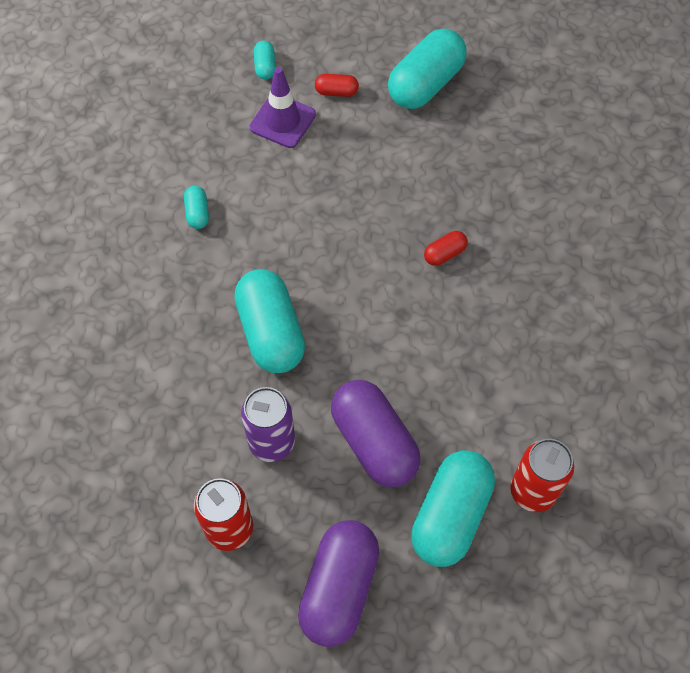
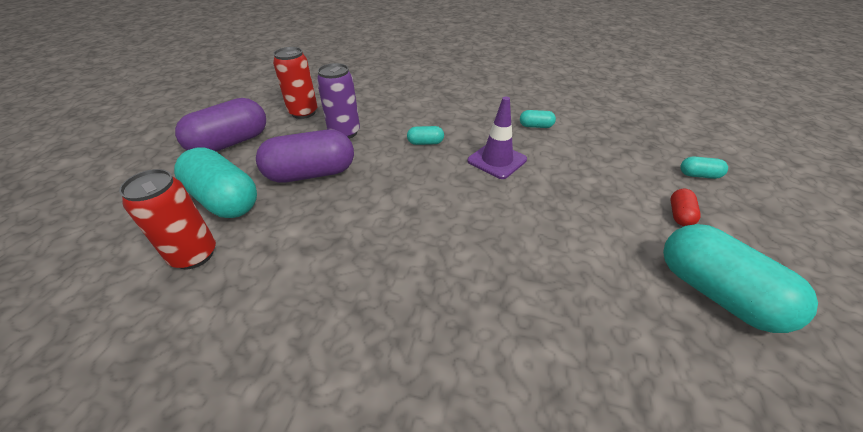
camera: 105 degrees right, 20 degrees down
(271, 332) = (425, 143): turquoise capsule -> turquoise capsule, size x0.45
(282, 121) = (633, 176): purple traffic cone -> purple traffic cone (497, 160)
(339, 588) = (230, 143): purple capsule -> purple capsule turned 75 degrees counterclockwise
(444, 254) = (466, 253): red capsule -> none

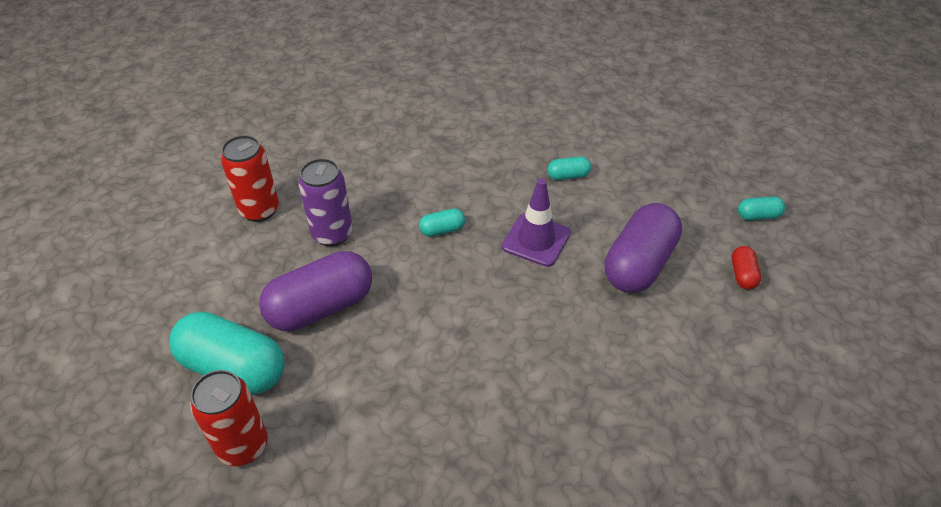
camera: 15 degrees left, 5 degrees up
(230, 143) = (188, 282): purple capsule -> purple capsule (639, 264)
(716, 293) = (781, 359): turquoise capsule -> none

